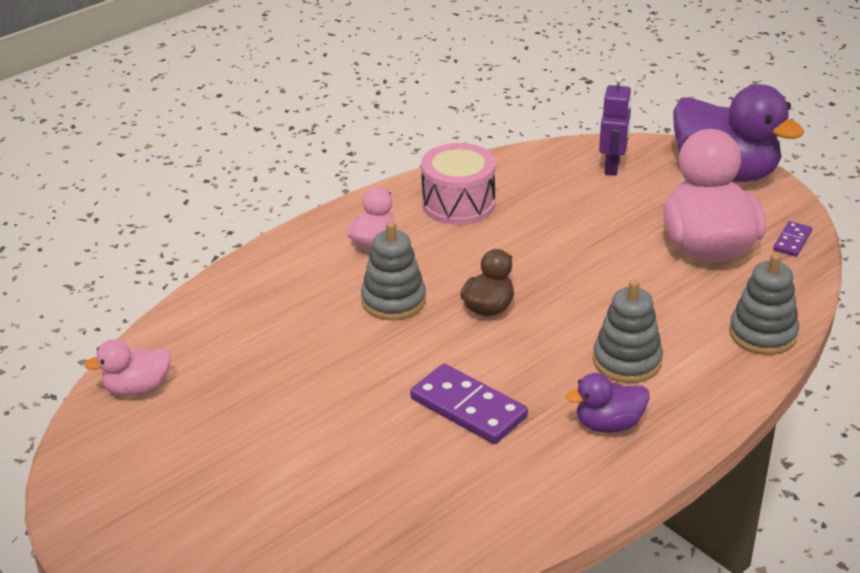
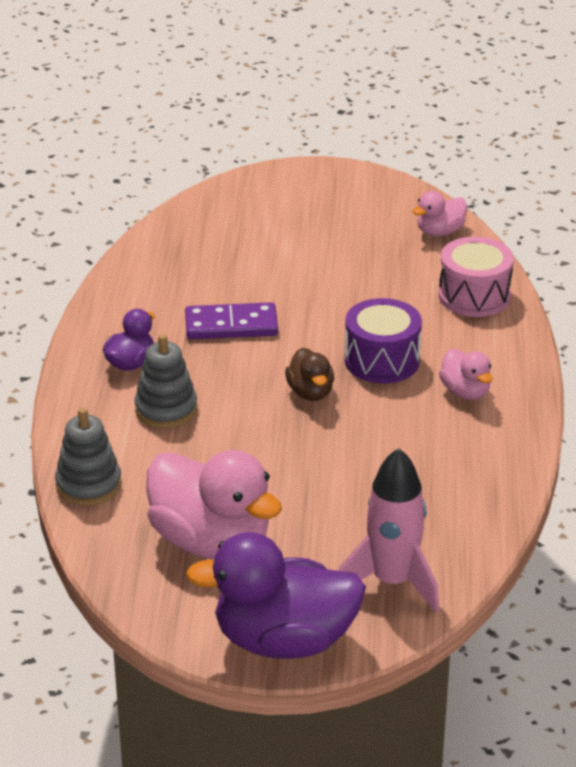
camera: 135 degrees right, 0 degrees up
(137, 388) = (440, 232): pink duck -> pink duck turned 150 degrees counterclockwise
(393, 301) = (382, 360): grey stacking toy -> purple drum
(458, 204) = (461, 462): pink drum -> pink drum (474, 296)
(612, 167) = (392, 582): purple robot -> pink rocket
(792, 241) = (144, 591): purple domino -> none

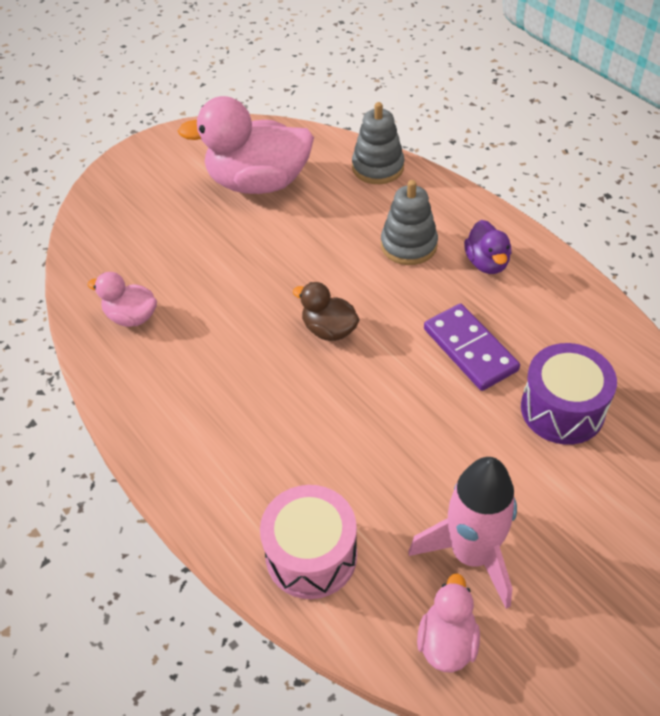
camera: 140 degrees right, 15 degrees up
(231, 325) = (470, 349): purple domino -> purple domino turned 75 degrees counterclockwise
(284, 641) = (149, 159): purple duck -> none
(382, 360) = (310, 403): purple drum -> purple drum (562, 409)
(392, 582) = (118, 228): pink rocket -> pink rocket (471, 554)
(465, 392) = (208, 419): pink duck -> pink duck (131, 317)

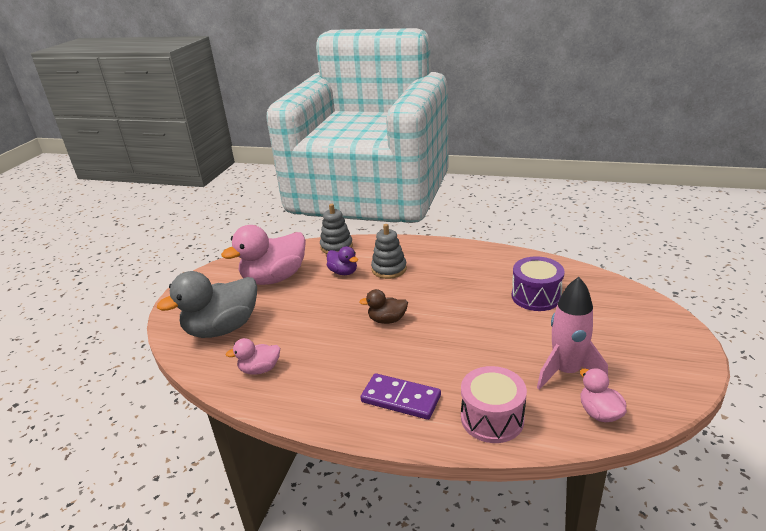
camera: 35 degrees left, 20 degrees down
(141, 232) = (222, 328): none -> grey duck
(470, 349) = (467, 295): purple domino -> purple domino (400, 399)
(487, 263) = (435, 259): purple duck -> purple duck (343, 272)

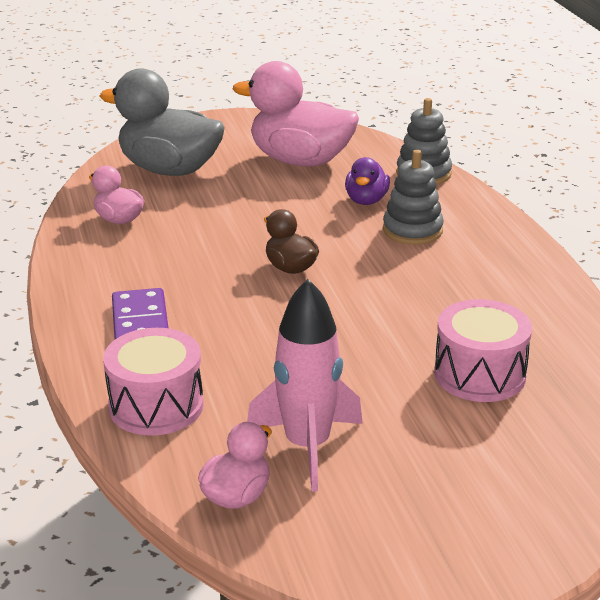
camera: 55 degrees right, 0 degrees up
(536, 296) = (480, 374): purple drum -> pink drum

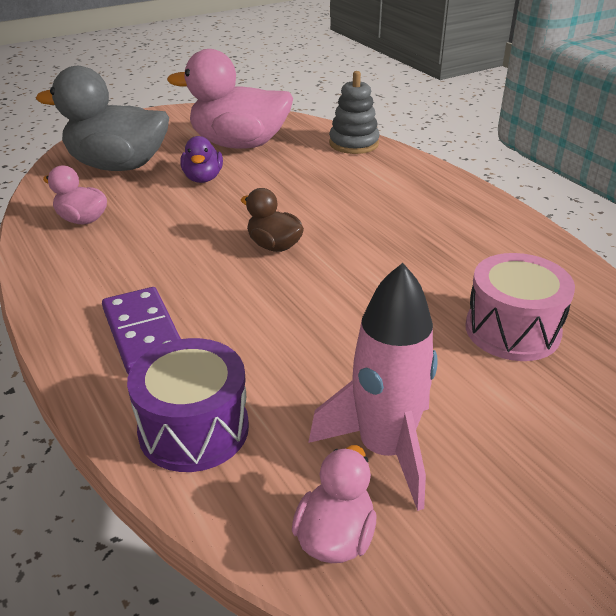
camera: 15 degrees left, 5 degrees up
(156, 406) = (194, 429): pink drum -> purple drum
(366, 200) = (315, 172): purple duck -> purple duck (203, 178)
(412, 230) = (371, 195): grey stacking toy -> none

